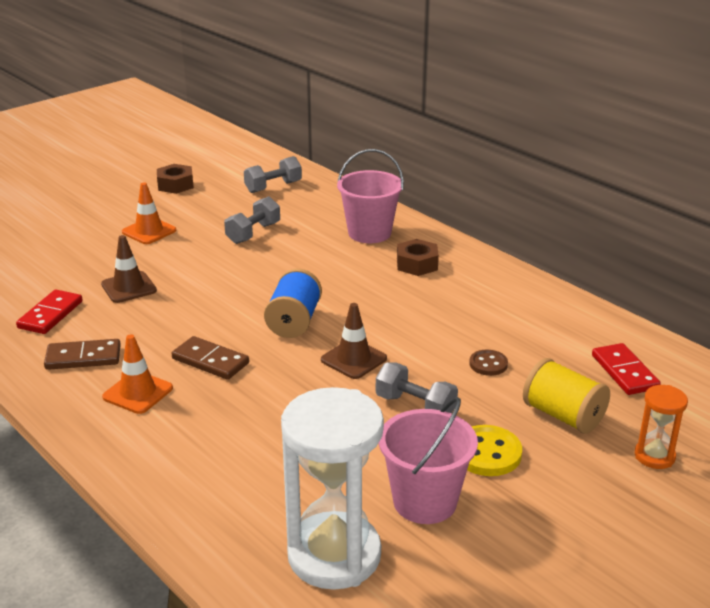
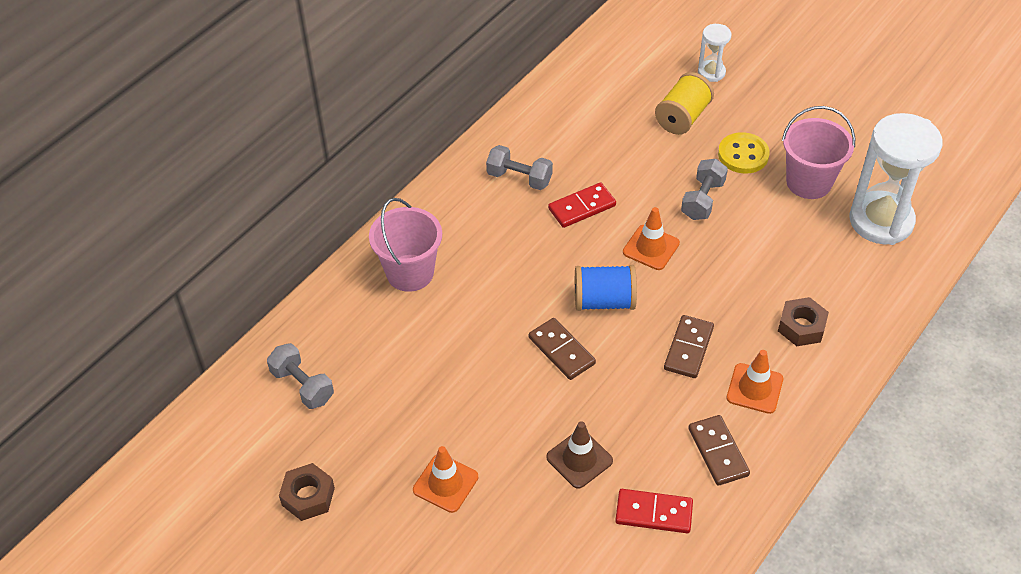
camera: 100 degrees left, 20 degrees up
(247, 293) = (561, 350): none -> brown domino
(253, 233) = (430, 376): grey dumbbell -> grey dumbbell (519, 178)
(353, 359) = (651, 248): brown traffic cone -> orange traffic cone
(417, 264) = (470, 226): brown nut -> brown nut (801, 327)
(488, 364) = (629, 162): brown button -> none
(624, 372) = (613, 86): red domino -> red domino (582, 207)
(654, 456) = (711, 72): orange hourglass -> white hourglass

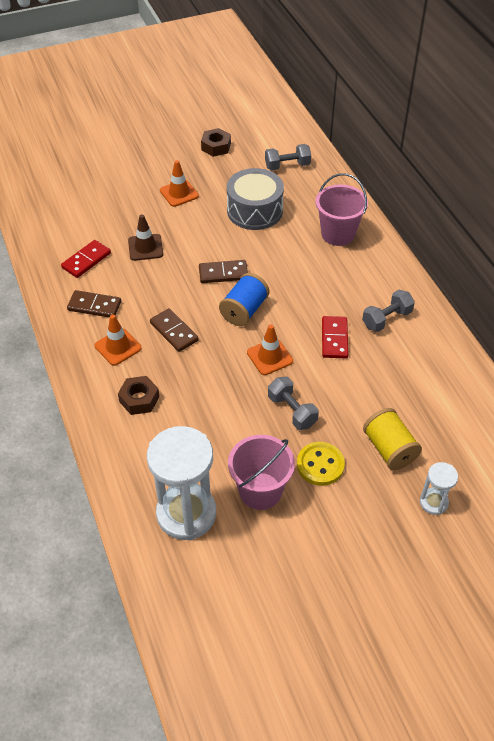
camera: 120 degrees right, 0 degrees up
(423, 376) = (254, 210): none -> grey drum

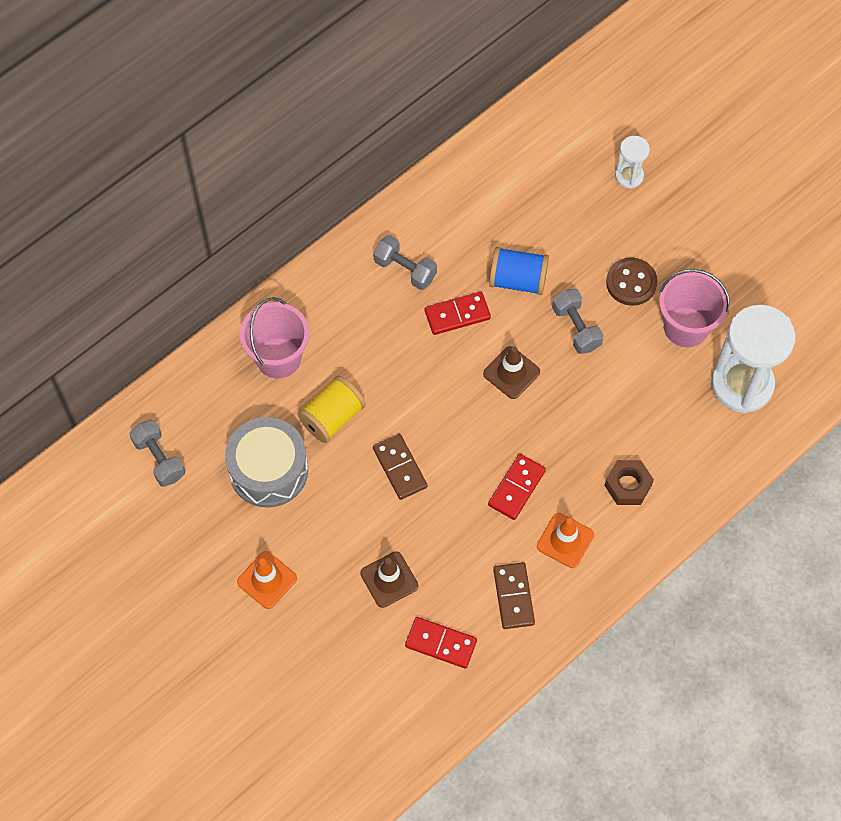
camera: 110 degrees left, 15 degrees up
(174, 332) = (517, 488): brown domino -> red domino
(216, 147) = (146, 569): brown nut -> none
(244, 310) = (452, 423): blue spool -> blue spool (517, 280)
(269, 357) = (511, 373): orange traffic cone -> brown traffic cone
(292, 411) = (576, 328): grey dumbbell -> grey dumbbell turned 60 degrees counterclockwise
(320, 465) = (631, 283): yellow button -> brown button
(389, 449) = (584, 226): yellow spool -> yellow spool (332, 417)

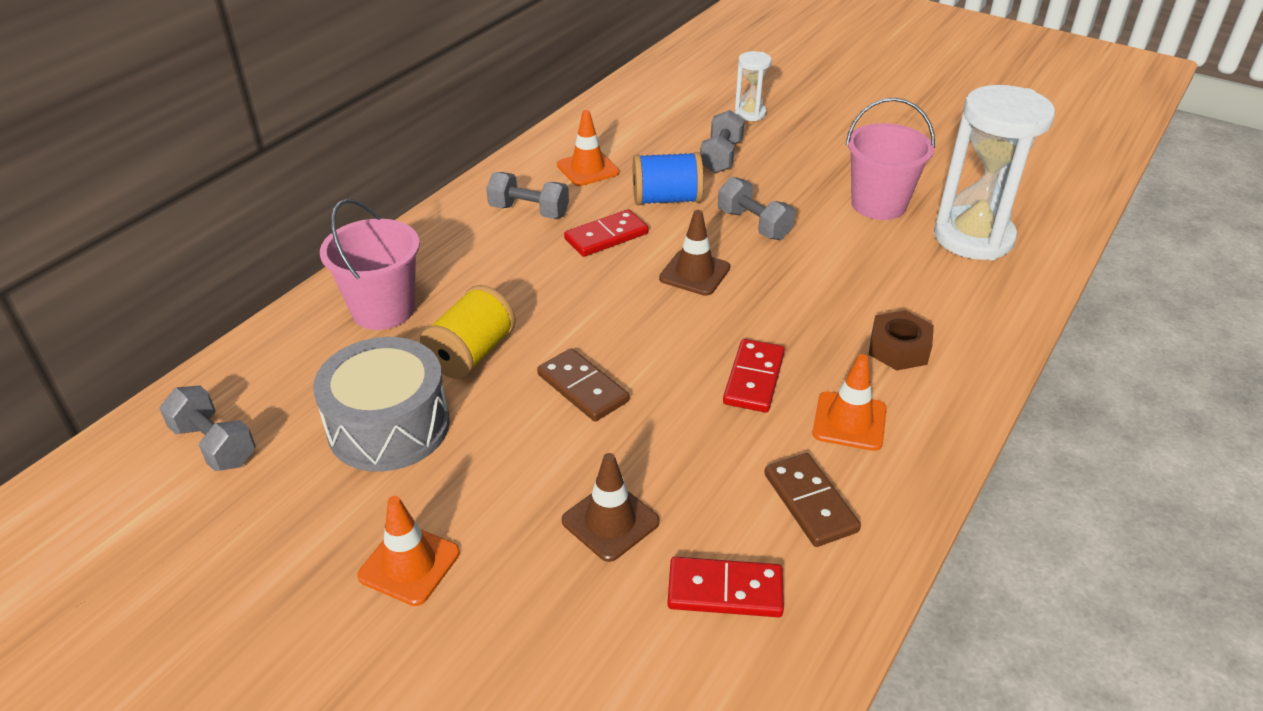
camera: 15 degrees left, 25 degrees down
(465, 224) = (588, 169): none -> orange traffic cone
(581, 234) = (721, 157): none -> grey dumbbell
(631, 283) = (796, 182): brown button -> none

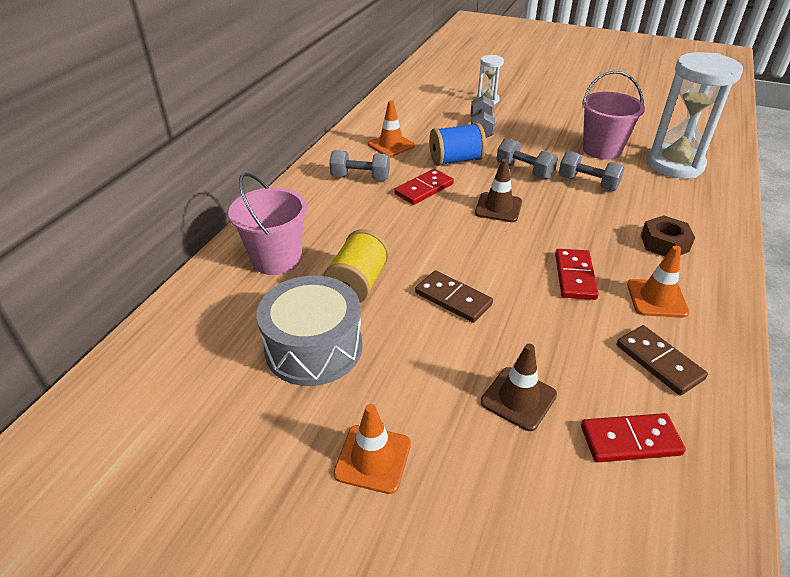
camera: 10 degrees left, 0 degrees up
(214, 445) = (173, 382): grey dumbbell -> grey dumbbell (587, 183)

